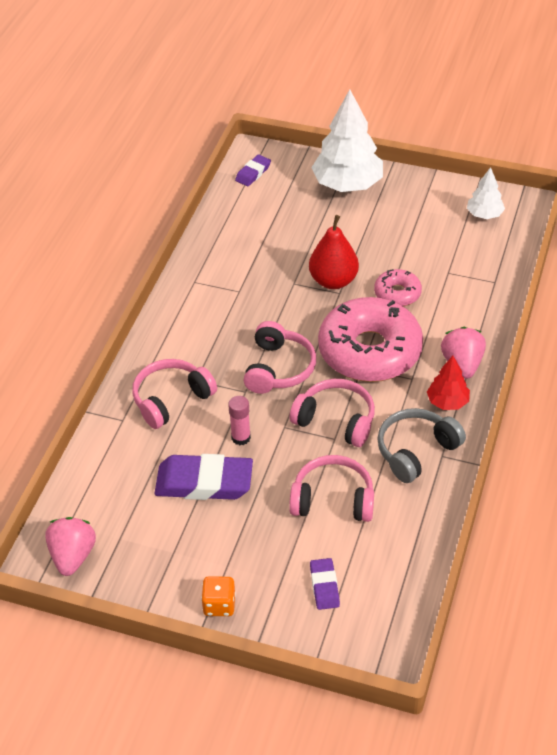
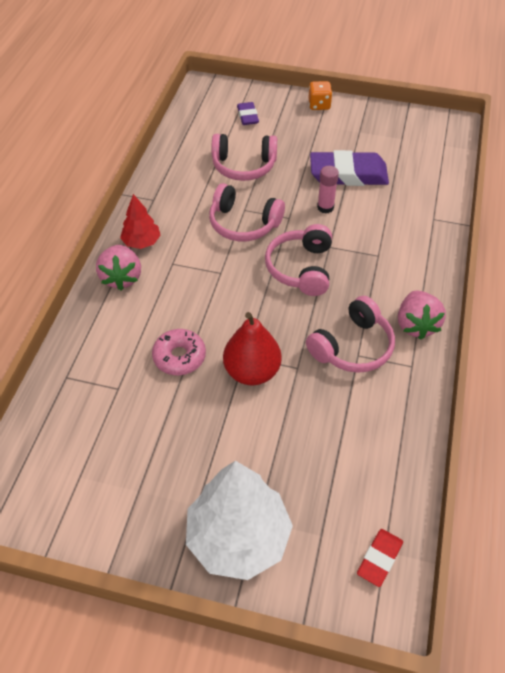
camera: 175 degrees right, 5 degrees up
(73, 556) = (431, 127): pink strawberry -> pink strawberry (416, 325)
(171, 399) = (396, 237): pink headphones -> pink headphones (352, 347)
(253, 173) = (379, 559): purple eraser -> red eraser
(370, 351) = (212, 289): pink donut -> none
(416, 451) = (174, 202): grey headphones -> none
(484, 215) = (53, 484): white tree -> none

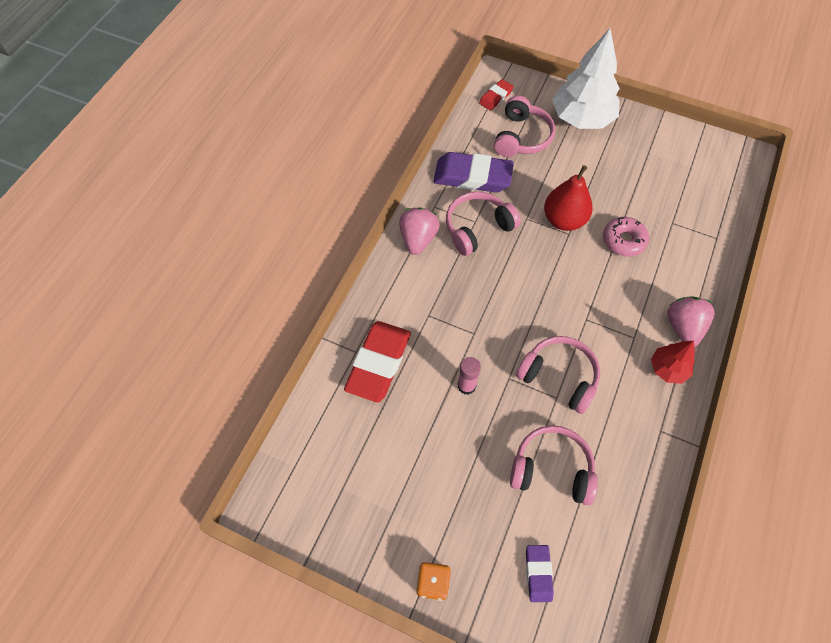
camera: 170 degrees left, 10 degrees up
(301, 268) = (507, 311): pink headphones -> pink headphones (522, 137)
(348, 174) = (428, 433): purple eraser -> purple eraser (472, 177)
(409, 213) = (378, 363): none -> red eraser

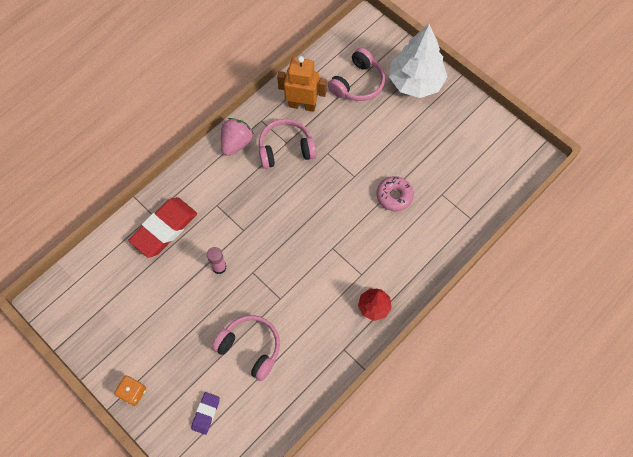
camera: 20 degrees right, 5 degrees up
(472, 177) = (302, 105): purple eraser -> orange robot
(496, 97) = (354, 41): red eraser -> none
(559, 377) = (289, 284): pink headphones -> none
(564, 220) = (356, 164): red pear -> none
(683, 327) = (403, 280): pink strawberry -> none

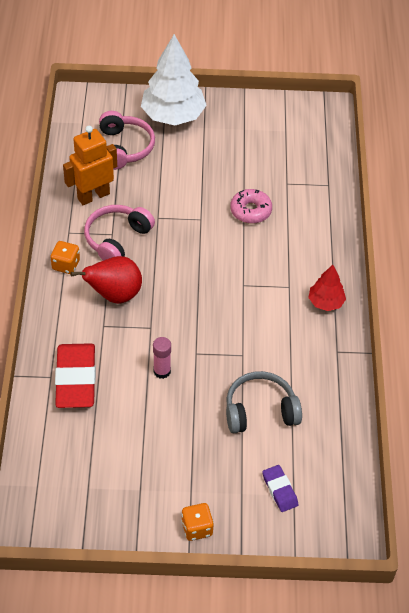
camera: 45 degrees left, 15 degrees down
(236, 143) = (66, 265): pink strawberry -> orange dice
(244, 188) = (114, 295): none -> red pear
(250, 348) = (260, 410): pink headphones -> grey headphones

